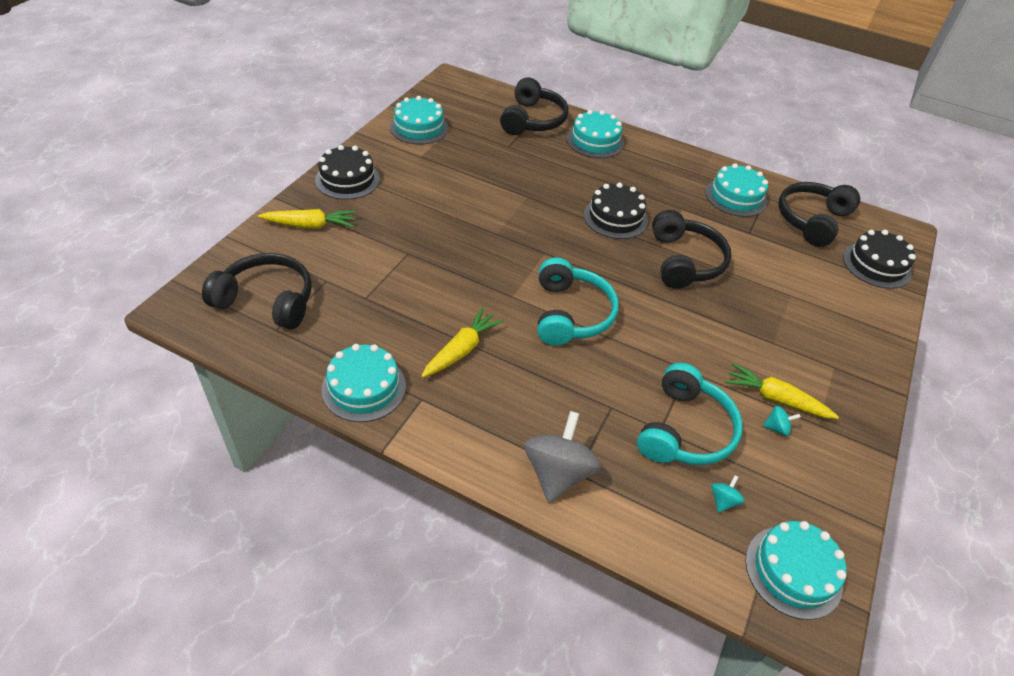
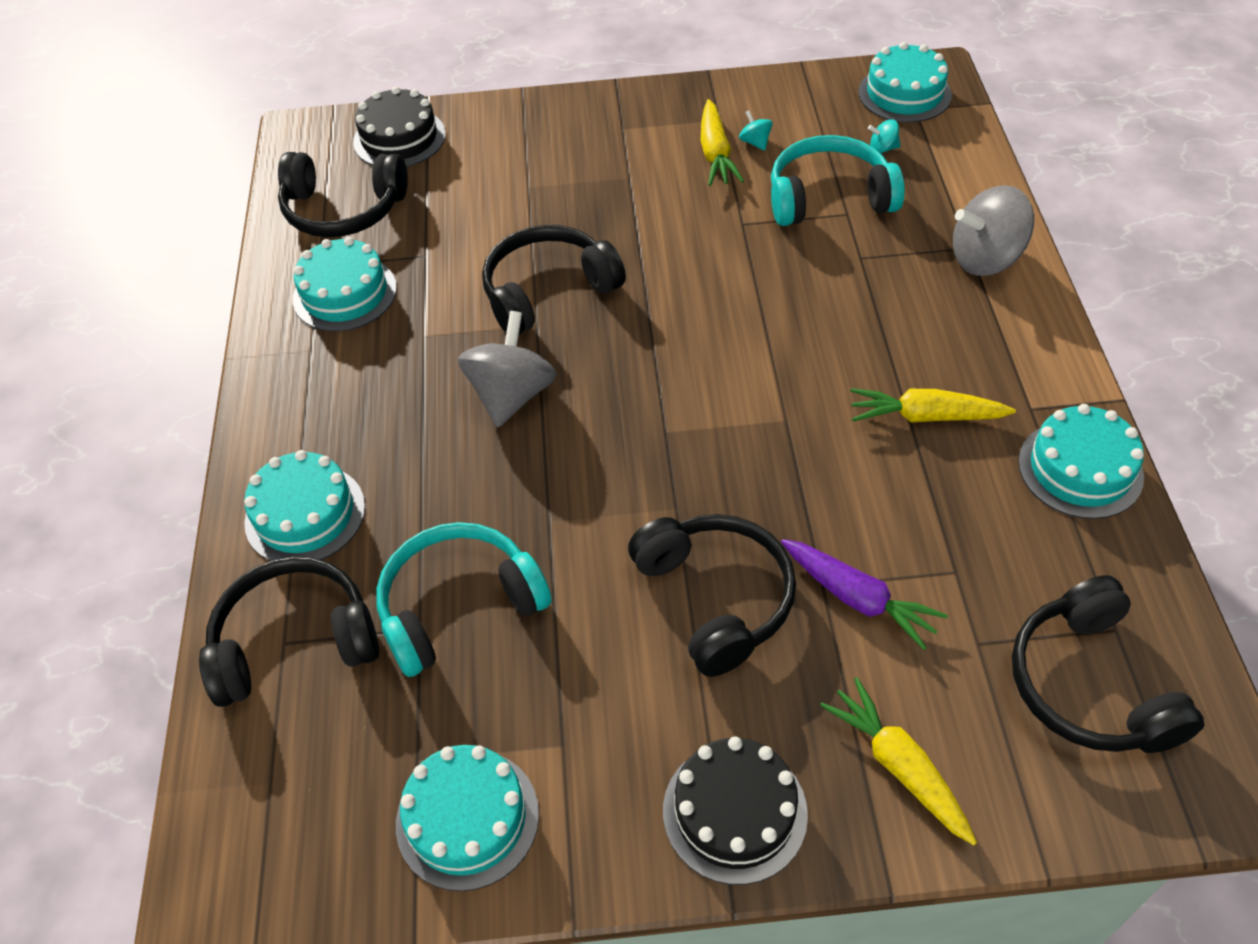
camera: 115 degrees left, 5 degrees up
(390, 259) = (858, 598): none -> purple carrot
(437, 220) = (715, 598): none -> black headphones
(570, 314) = (758, 350): turquoise headphones -> turquoise headphones (459, 606)
(615, 217) = (511, 395): black cake -> grey spinning top

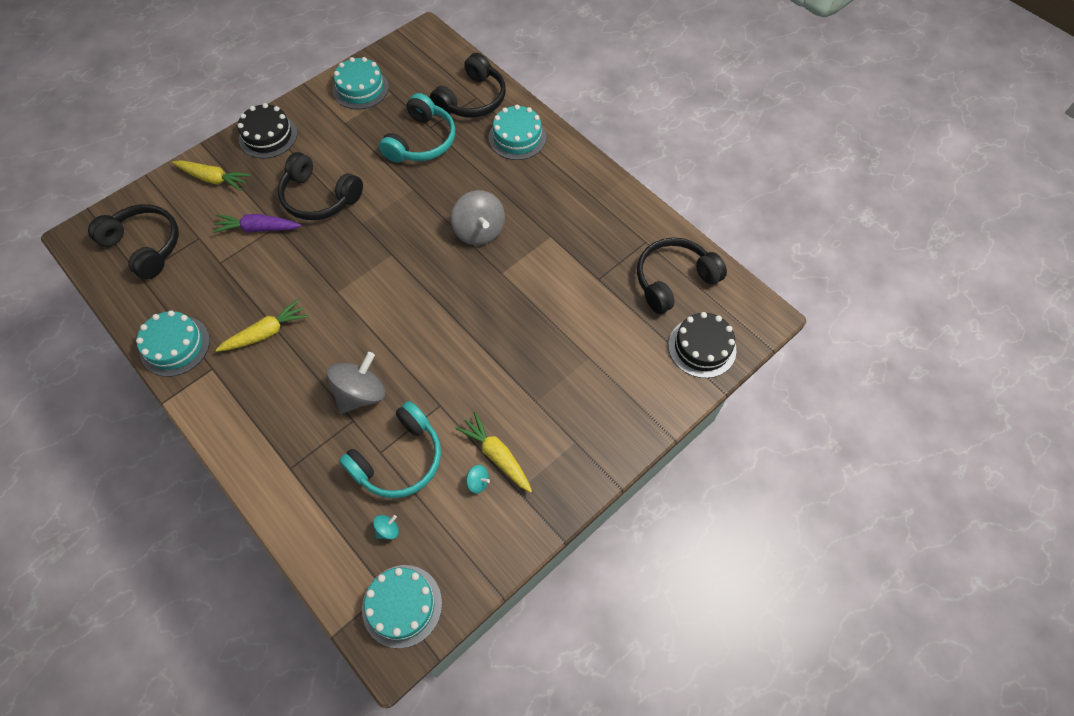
camera: 140 degrees right, 10 degrees up
(345, 293) = (614, 234): turquoise cake -> none
(548, 291) = (512, 295): black headphones -> none
(985, 259) = (275, 464): grey spinning top -> grey spinning top (361, 394)

